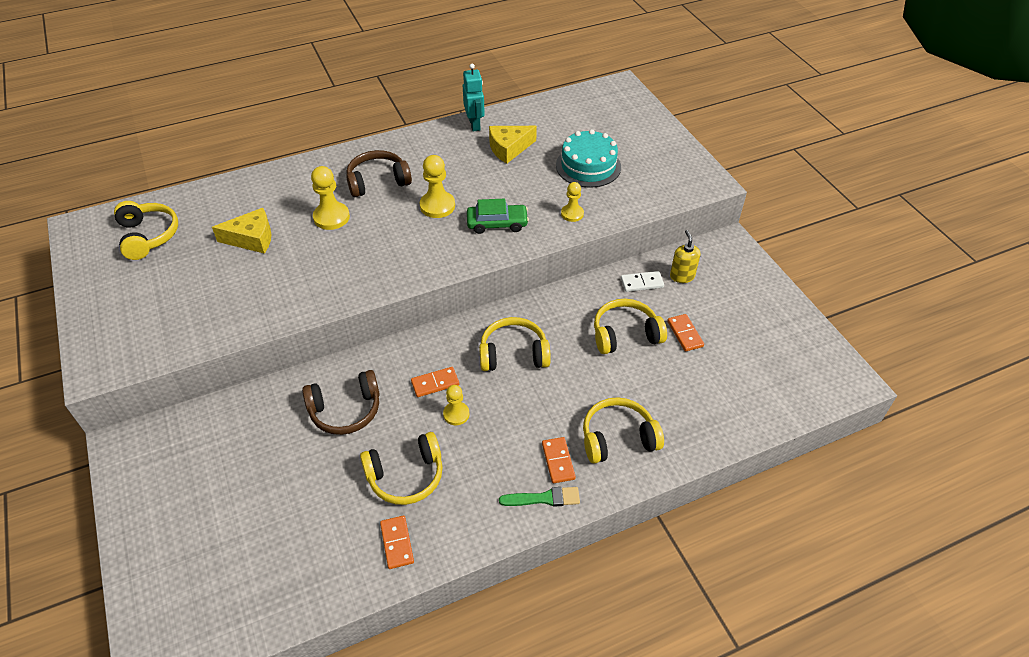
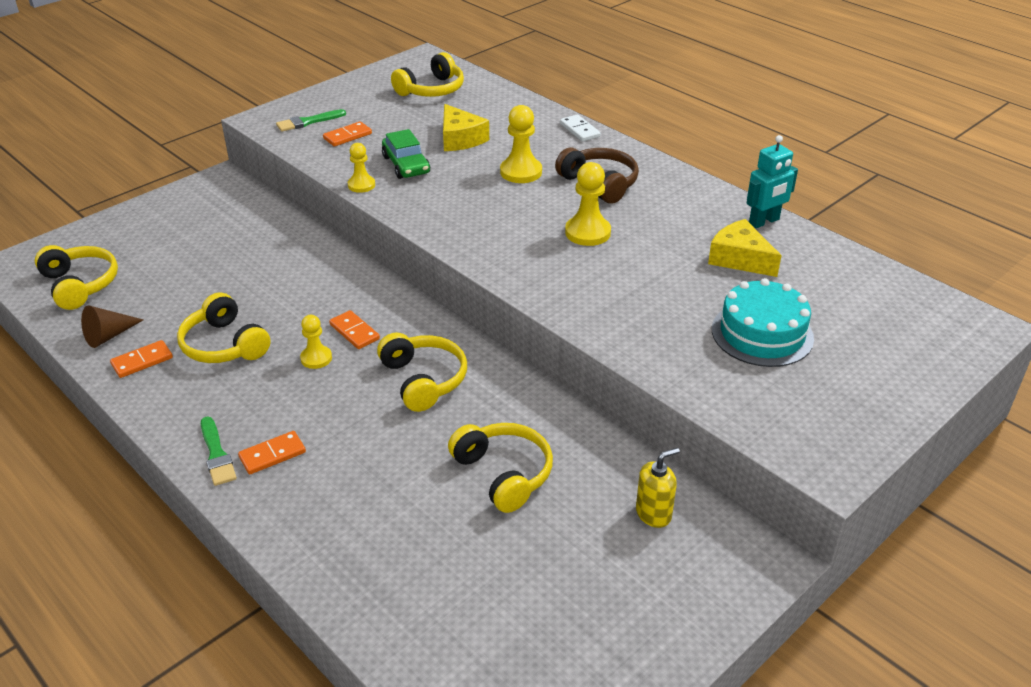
camera: 70 degrees right, 10 degrees down
(133, 334) = (308, 122): none -> green brush
(343, 569) = (109, 336): none -> brown cone
(345, 410) = (296, 283): brown headphones -> none
(497, 223) = (587, 283): green car -> green car (406, 165)
(572, 214) = (649, 340): yellow pawn -> yellow pawn (361, 185)
(618, 438) = (323, 501): yellow headphones -> yellow headphones (80, 285)
(642, 283) = (612, 472): white domino -> white domino (579, 130)
(685, 334) = (535, 537): orange domino -> orange domino (347, 136)

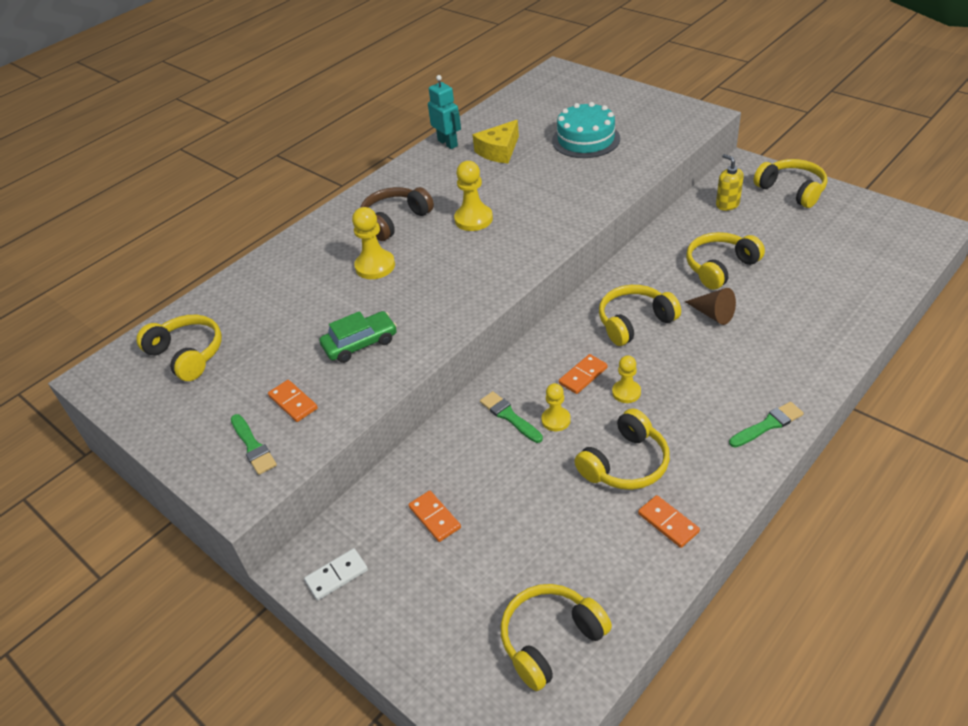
camera: 90 degrees left, 5 degrees up
(109, 336) = (636, 569): brown cone -> brown cone (713, 314)
(272, 454) = (753, 390): orange domino -> orange domino (434, 517)
(321, 281) = (509, 416): none -> green brush
(361, 185) = (402, 368): yellow pawn -> yellow pawn (556, 420)
(460, 139) = (307, 314): yellow cheese -> none
(579, 130) = (296, 241): white domino -> white domino (337, 576)
(683, 604) = (792, 190): none -> yellow headphones

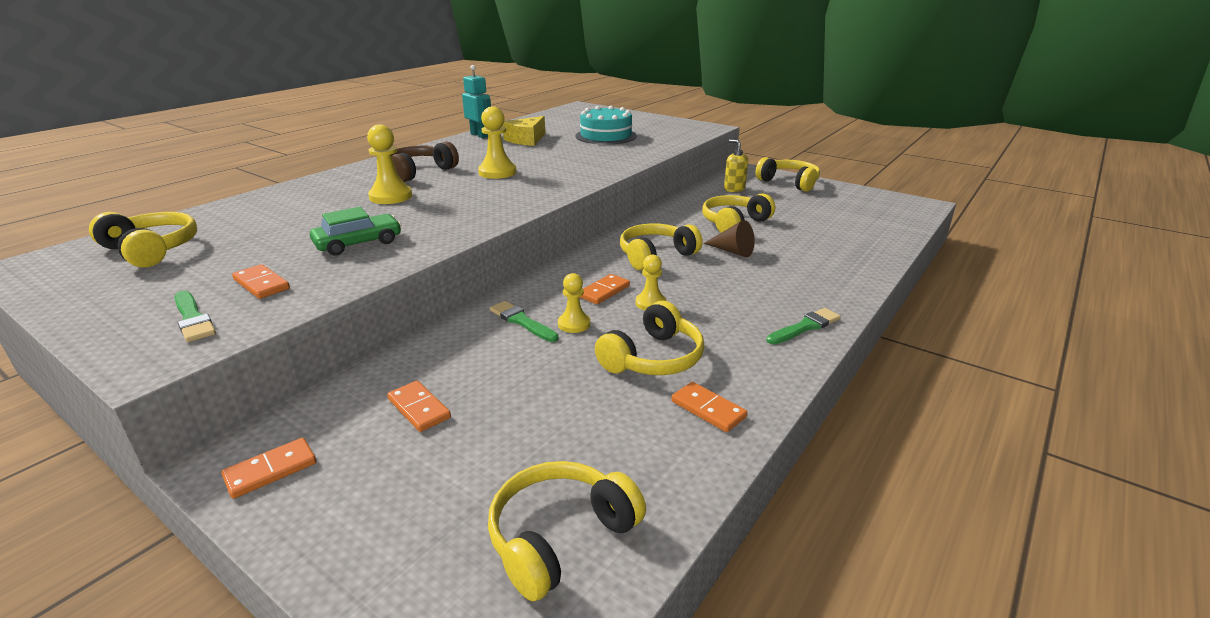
camera: 10 degrees left, 15 degrees down
(337, 576) = (271, 470): white domino -> orange domino

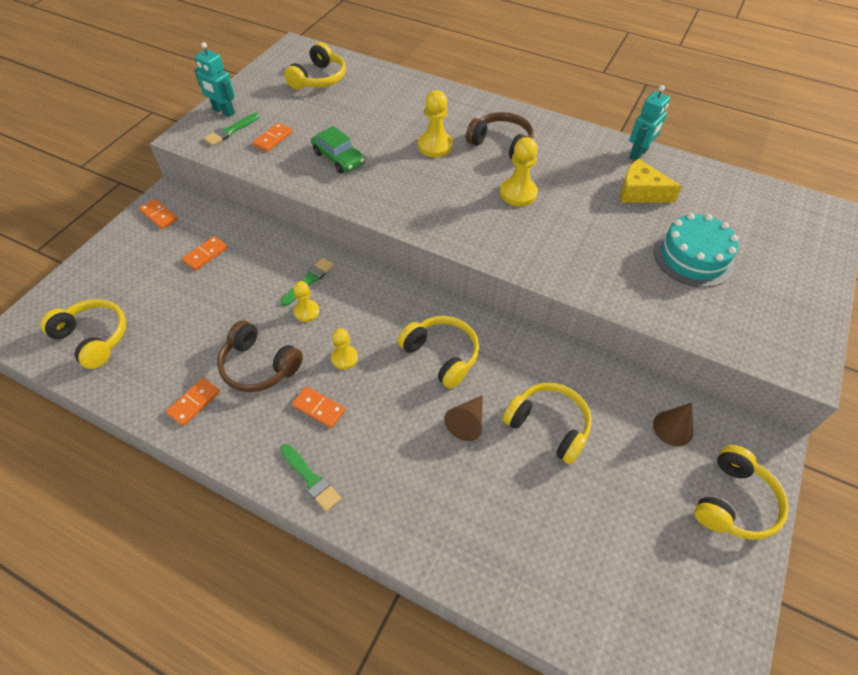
camera: 80 degrees right, 25 degrees up
(123, 326) = (223, 111): none -> turquoise robot
(604, 291) = (362, 323): orange domino -> orange domino (319, 408)
(653, 358) = (259, 366): yellow headphones -> brown headphones
(734, 189) = (672, 428): yellow soap dispenser -> brown cone

